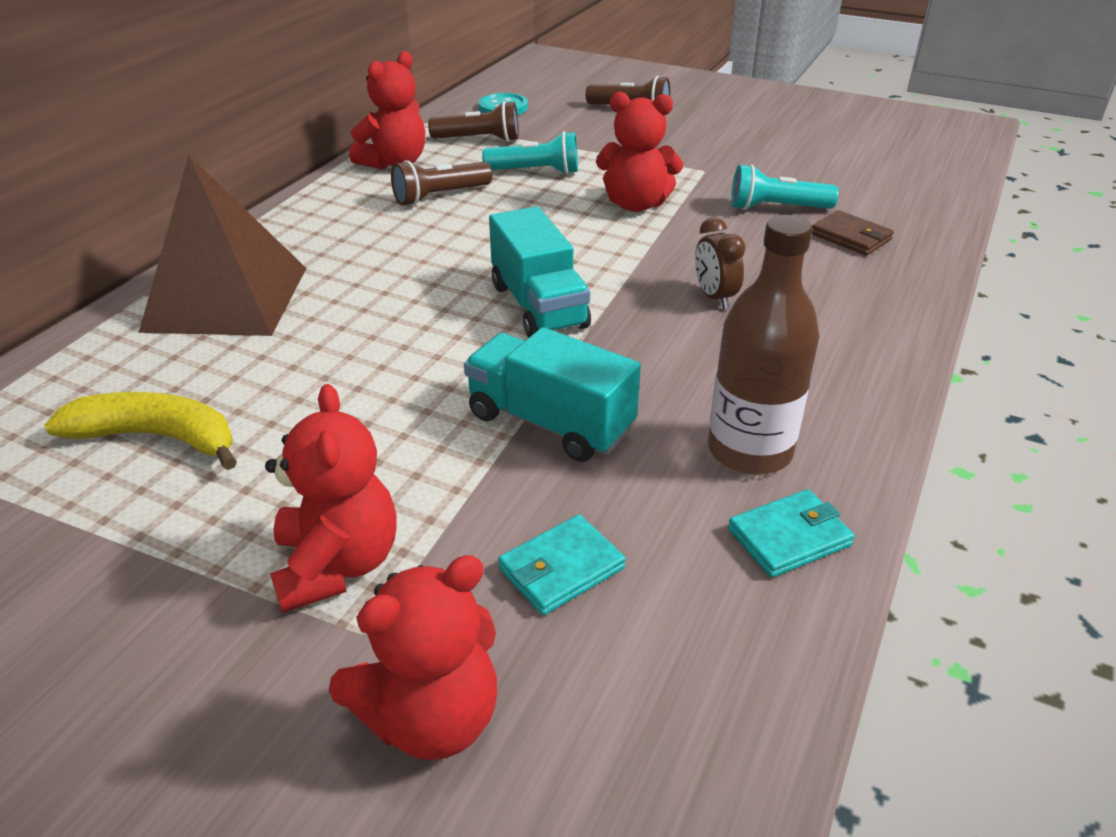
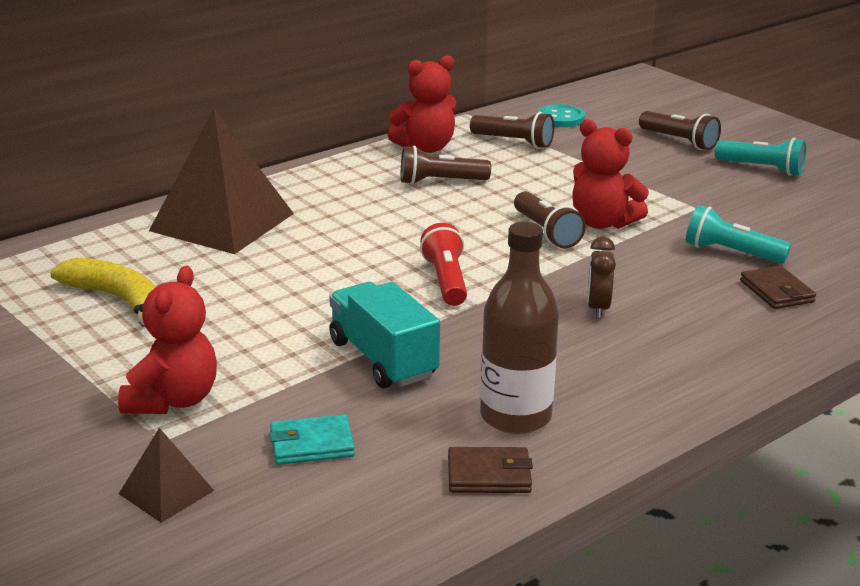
camera: 25 degrees right, 10 degrees down
(431, 717) = (166, 492): red teddy bear -> brown pyramid
(536, 172) = (539, 178): turquoise flashlight -> turquoise flashlight (762, 169)
(538, 306) = (446, 280): turquoise truck -> red flashlight
(592, 227) = (546, 232): none -> brown flashlight
(789, 537) = (489, 475): turquoise wallet -> brown wallet

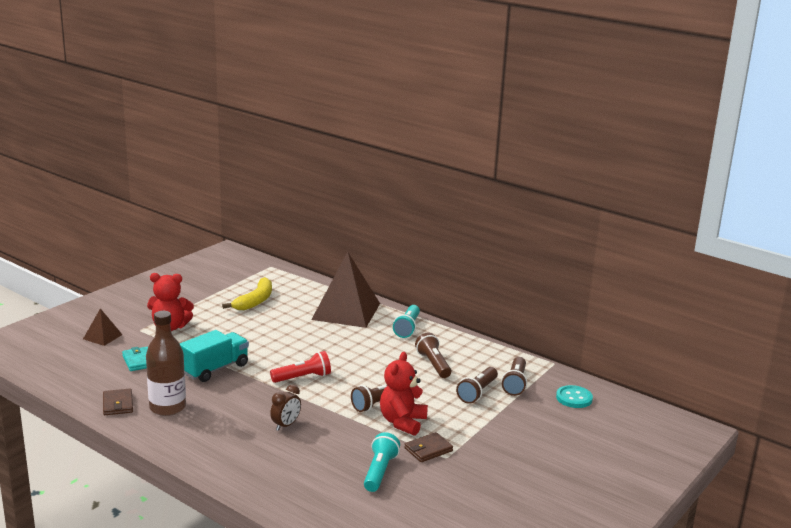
camera: 75 degrees right, 5 degrees down
(426, 148) = (483, 355): red teddy bear -> none
(598, 308) = (286, 425): brown clock -> brown clock turned 135 degrees clockwise
(679, 141) = (565, 449): brown flashlight -> brown flashlight (477, 392)
(762, 169) = (536, 487): turquoise flashlight -> turquoise flashlight (407, 328)
(776, 291) = (330, 489): brown wallet -> brown wallet (428, 449)

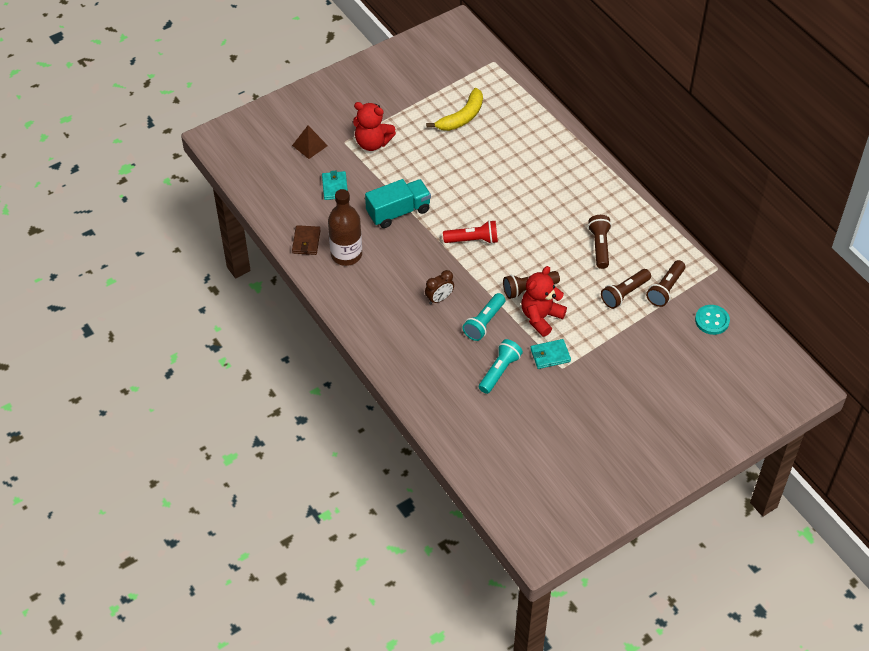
camera: 20 degrees right, 30 degrees up
(346, 311) = (545, 150): brown pyramid -> none
(407, 328) = (596, 188): turquoise flashlight -> turquoise flashlight (484, 323)
(428, 449) = (550, 355): brown wallet -> turquoise wallet

